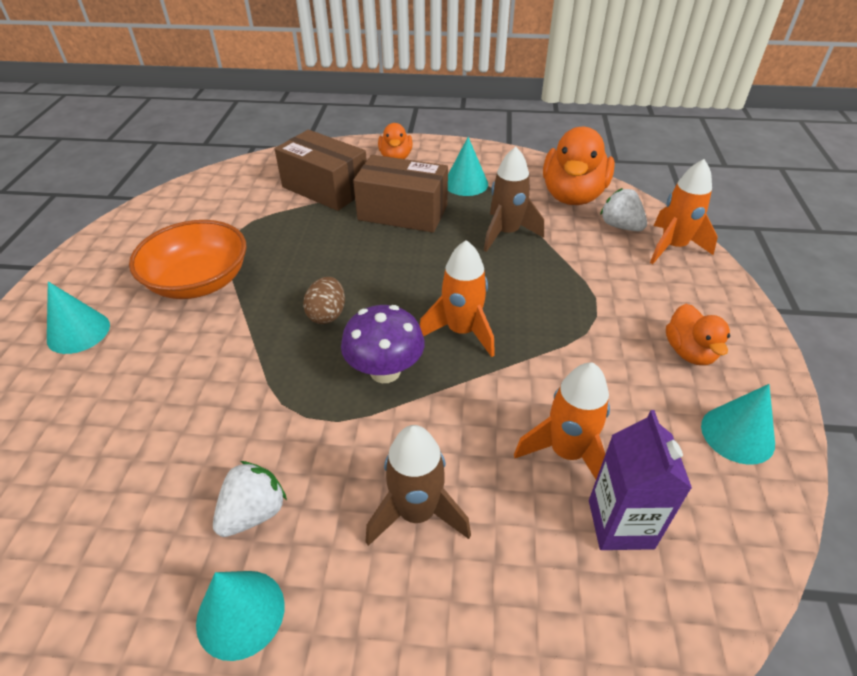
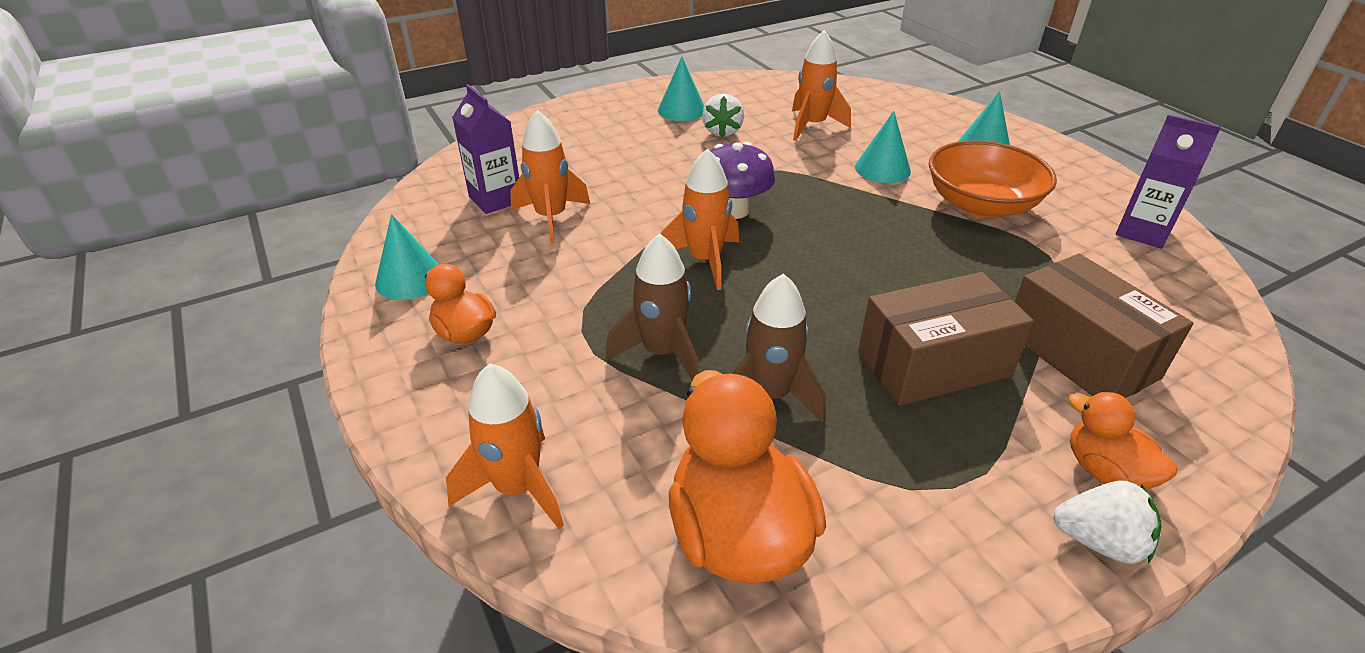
camera: 145 degrees right, 5 degrees down
(150, 459) = (812, 126): none -> orange rocket
(155, 219) = (1142, 232): none -> purple carton
(325, 188) = (1080, 354): brown box -> brown box turned 60 degrees clockwise
(327, 314) = (836, 226): brown egg -> none
(417, 513) = (630, 161): brown rocket -> brown rocket (662, 353)
(466, 183) = (927, 468): turquoise cone -> turquoise cone (882, 169)
(620, 226) = (617, 495): white strawberry -> white strawberry (1099, 541)

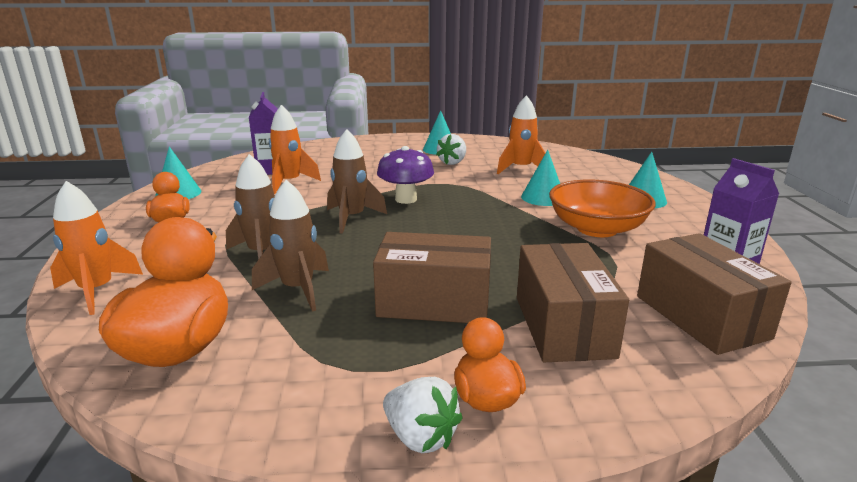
camera: 25 degrees right, 15 degrees down
(704, 261) = (352, 218): orange rocket -> brown rocket
(1175, 300) = (701, 316): none -> brown box

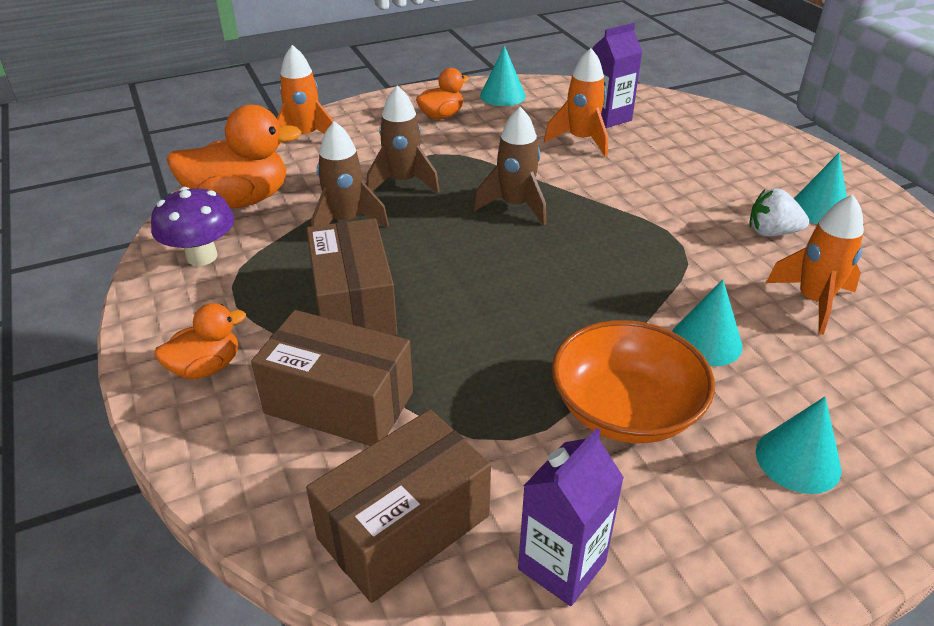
camera: 70 degrees right, 15 degrees up
(406, 199) = (598, 227): purple mushroom -> purple mushroom (202, 256)
(420, 437) = (154, 341): white strawberry -> none
(563, 326) = (339, 403): brown box -> brown box turned 45 degrees clockwise

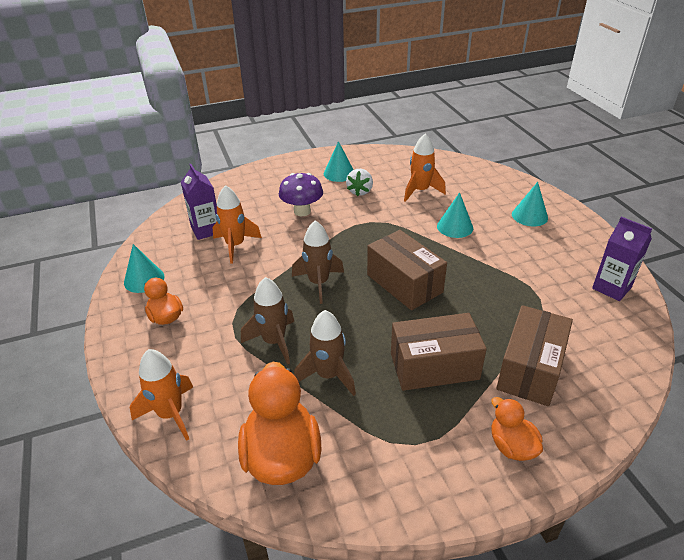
camera: 85 degrees left, 0 degrees up
(202, 256) = (372, 473): purple mushroom -> purple mushroom (302, 211)
(404, 527) = (611, 339): brown box -> brown box (404, 283)
(625, 410) = (510, 258): orange bowl -> none

